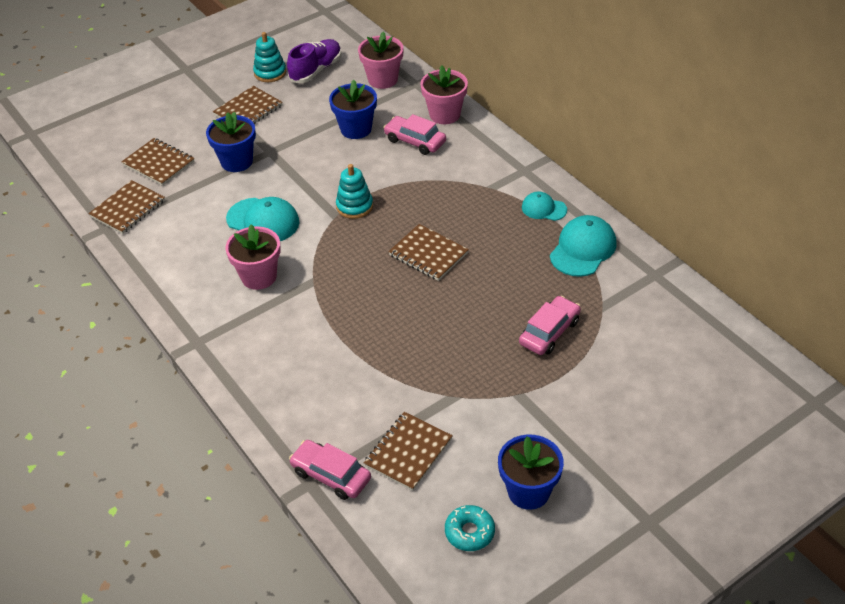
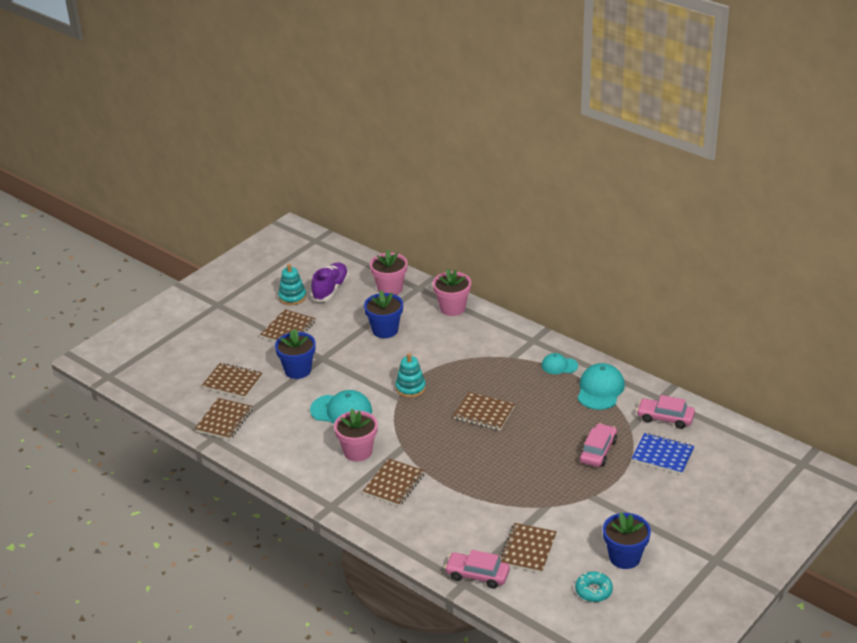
camera: 15 degrees left, 10 degrees down
(282, 327) = (394, 484): none -> brown notebook
(415, 141) = (437, 332): pink car -> pink car (665, 418)
(631, 354) = (662, 455): none -> blue notebook

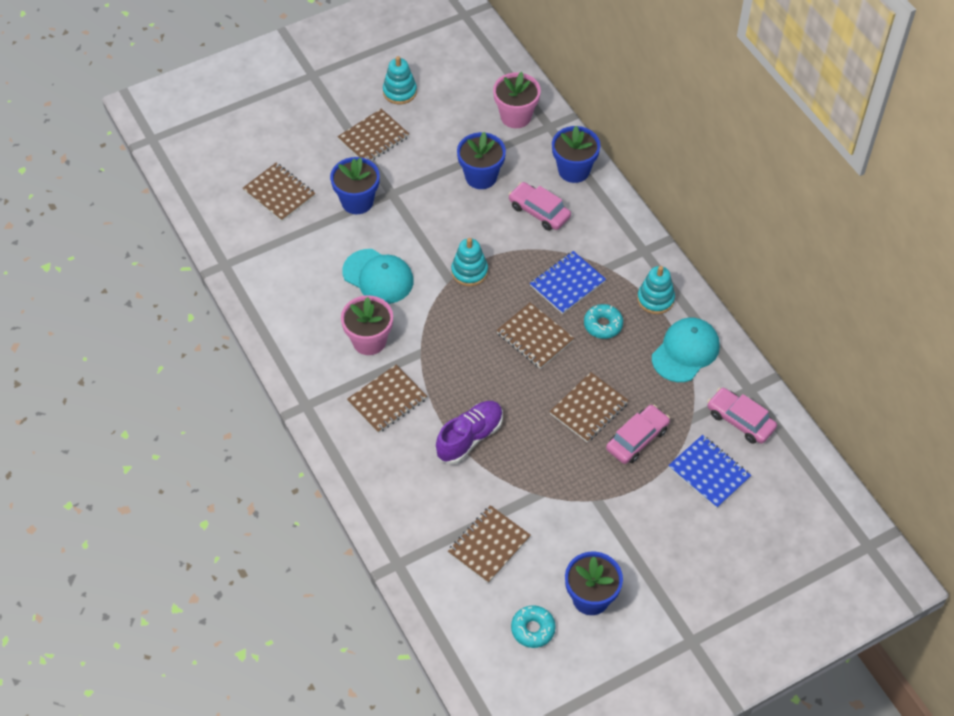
camera: 20 degrees right, 20 degrees up
(224, 420) = (246, 245): brown notebook -> brown notebook (589, 408)
(330, 289) = (448, 95): purple shoe -> purple shoe (470, 438)
(452, 308) = (574, 170): pink flower pot -> blue flower pot
(477, 575) = (417, 558): pink car -> pink car (539, 211)
(489, 375) = (567, 284): none -> blue notebook
(530, 391) = (603, 325): none -> turquoise donut
(559, 366) = (655, 299): turquoise cap -> turquoise stacking toy

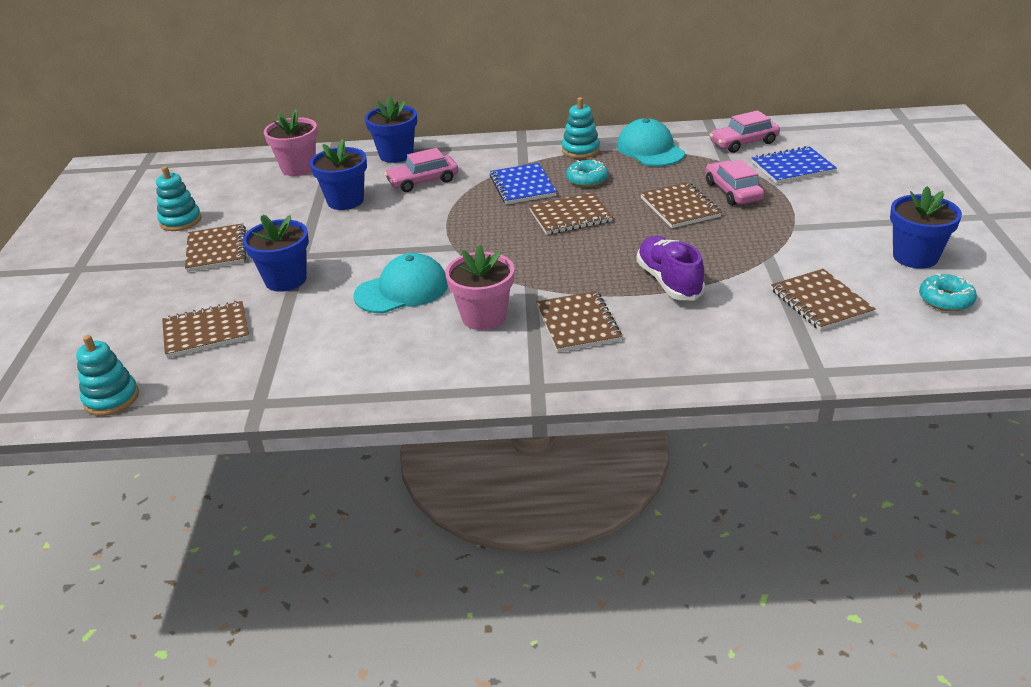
camera: 60 degrees left, 20 degrees down
(469, 271) = (454, 233): turquoise stacking toy -> turquoise stacking toy (111, 398)

